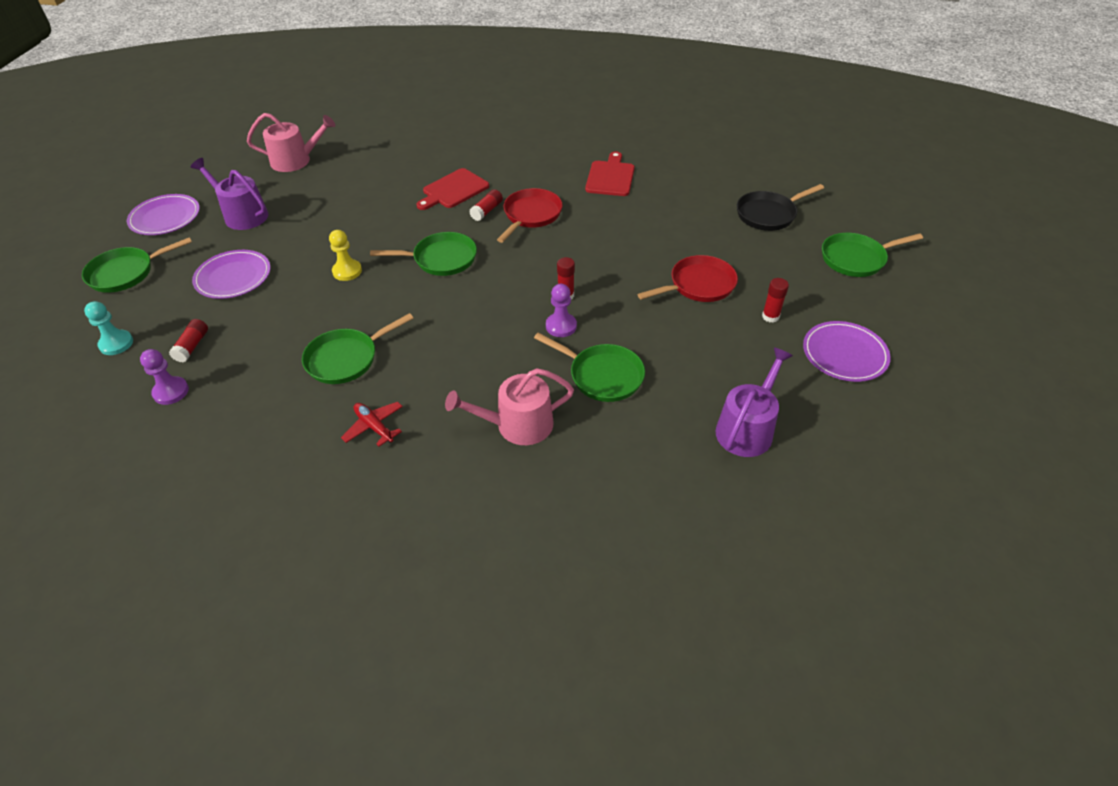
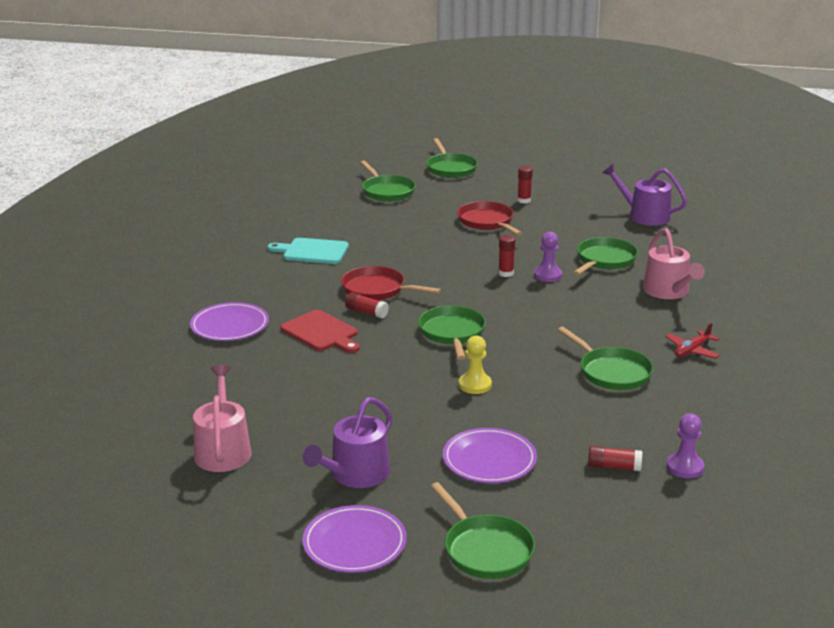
camera: 90 degrees left, 20 degrees down
(116, 344) = (621, 523): turquoise pawn -> none
(610, 177) = (312, 251): red cutting board -> turquoise cutting board
(769, 214) = (387, 191): black pan -> green pan
(844, 354) = (562, 182): purple plate -> purple plate (230, 325)

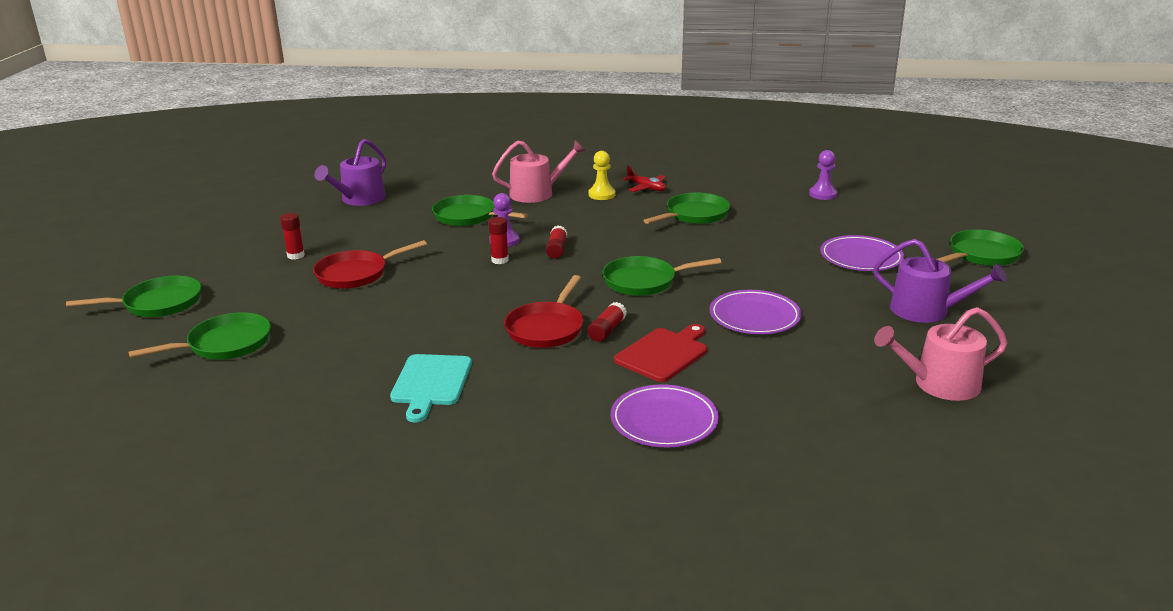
camera: 95 degrees left, 0 degrees up
(354, 543) = (1021, 303): purple plate -> purple plate (754, 316)
(475, 385) = (742, 267): yellow pawn -> yellow pawn (602, 194)
(614, 467) = (838, 215): red glue stick -> red glue stick (557, 249)

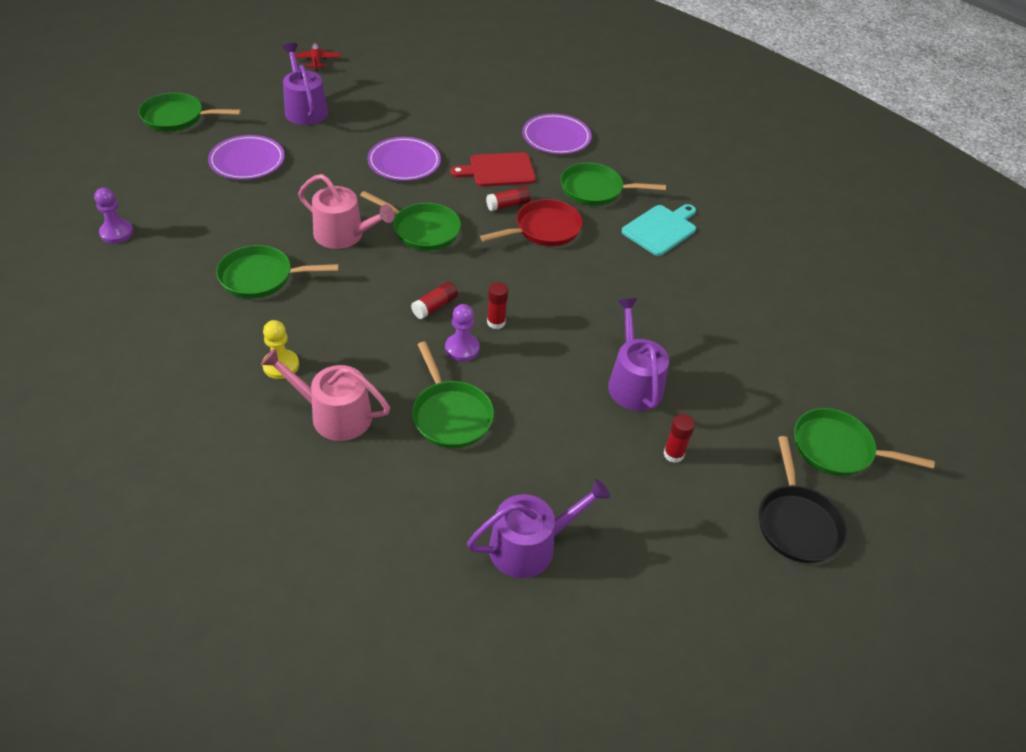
camera: 145 degrees left, 20 degrees up
(183, 261) = (797, 523): none -> black pan
(224, 344) = (789, 350): green pan -> green pan (595, 190)
(356, 274) = (633, 382): red pan -> purple watering can
(646, 188) = (225, 347): red plane -> red plane (316, 61)
(939, 384) = (393, 79): pink watering can -> pink watering can (344, 235)

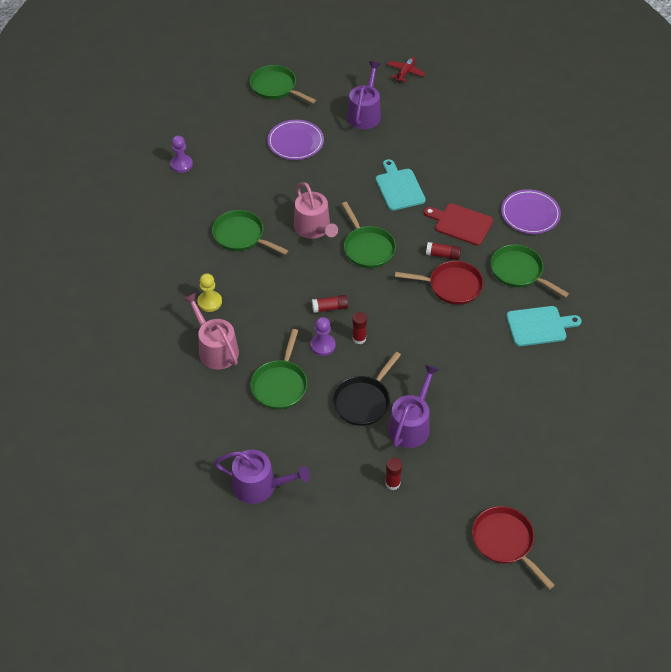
camera: 40 degrees right, 5 degrees up
(404, 162) = (399, 188): purple plate -> turquoise cutting board
(797, 523) = (429, 567): black pan -> black pan (363, 401)
(837, 449) = (505, 542): green pan -> red pan

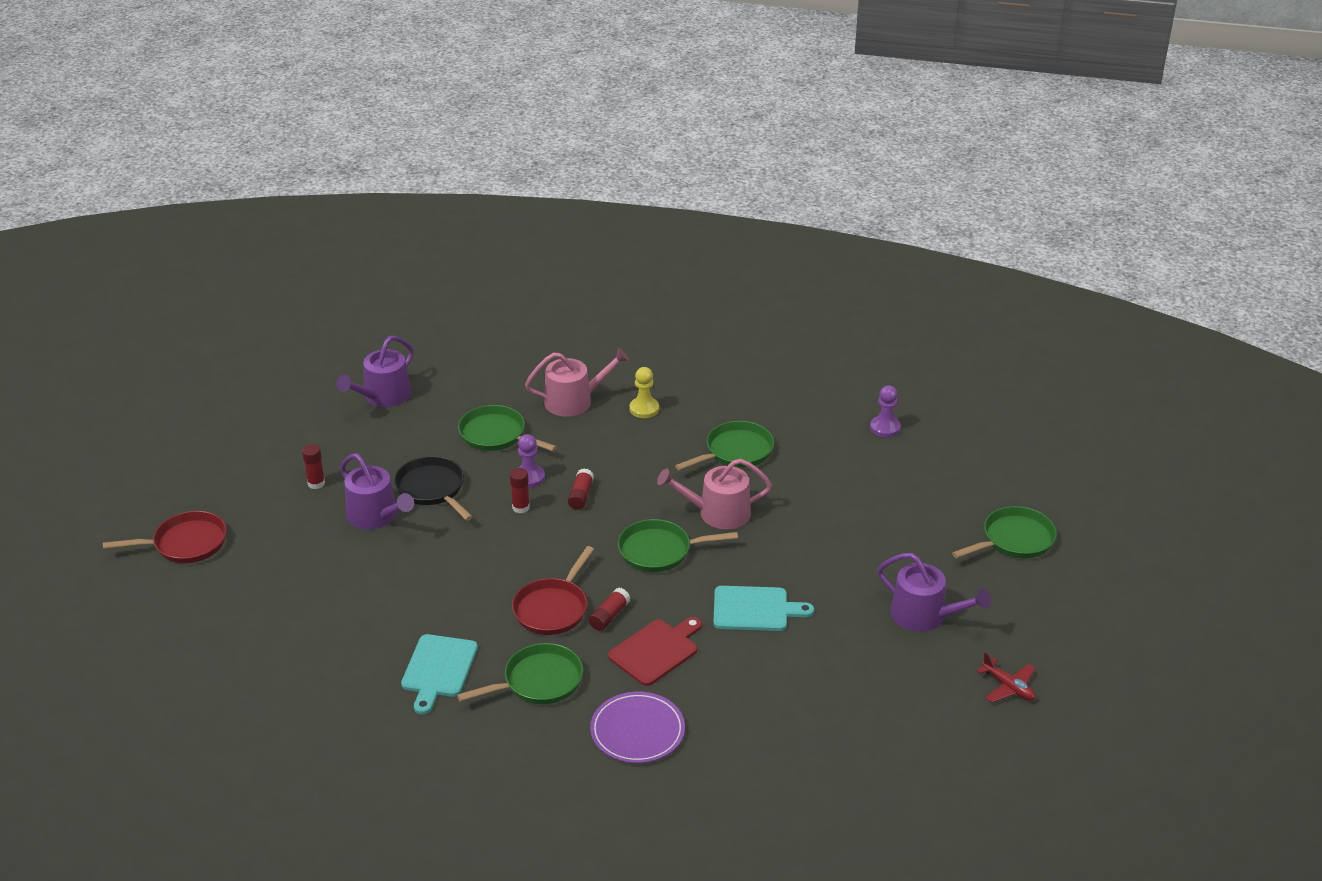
camera: 110 degrees right, 15 degrees down
(295, 142) = (889, 533): purple plate -> none

